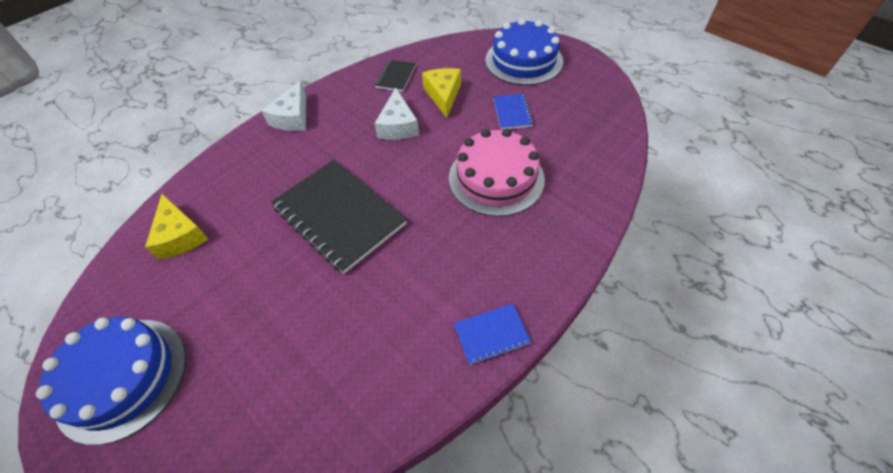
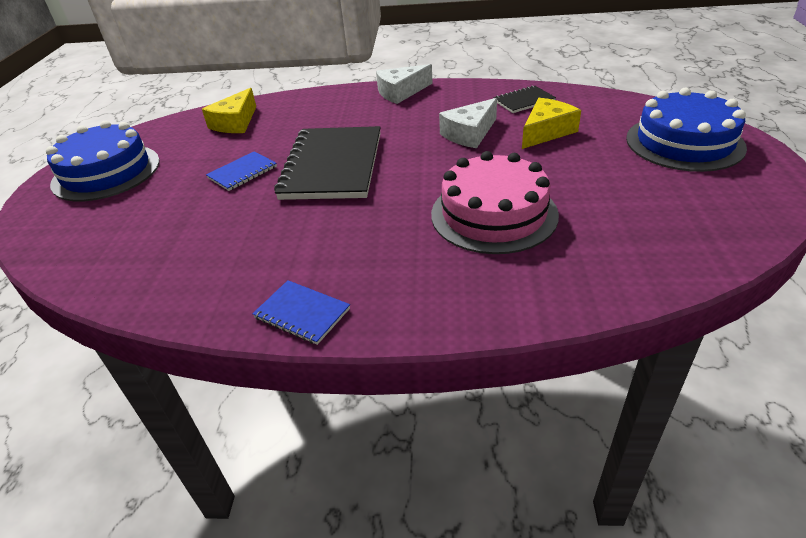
camera: 50 degrees right, 15 degrees down
(512, 113) = (596, 176): blue notebook -> blue notebook (242, 172)

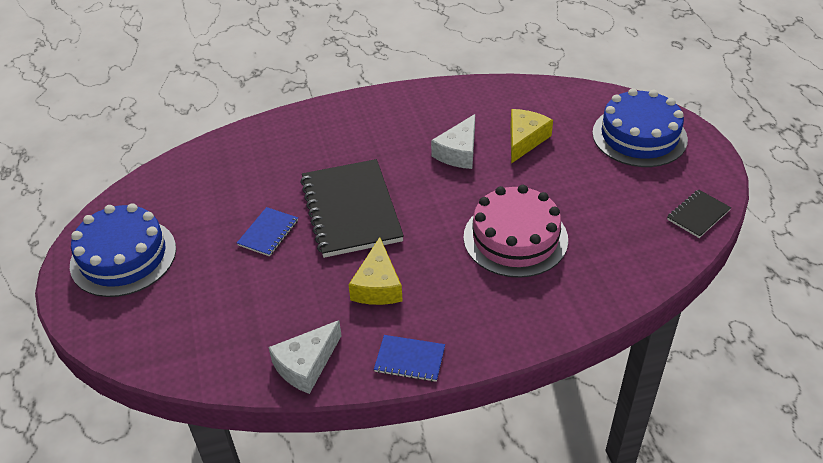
camera: 20 degrees left, 5 degrees up
(235, 123) = (217, 172): yellow cheese -> yellow cheese (377, 285)
(401, 92) = (368, 106): white cheese -> white cheese (306, 364)
(524, 101) = (491, 103): black notebook -> black notebook (698, 215)

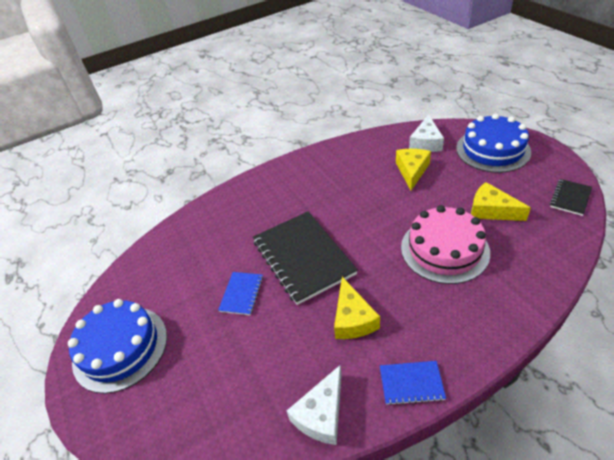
camera: 10 degrees left, 0 degrees up
(458, 152) = (367, 191): white cheese -> white cheese (426, 142)
(594, 207) = (491, 210): none -> yellow cheese

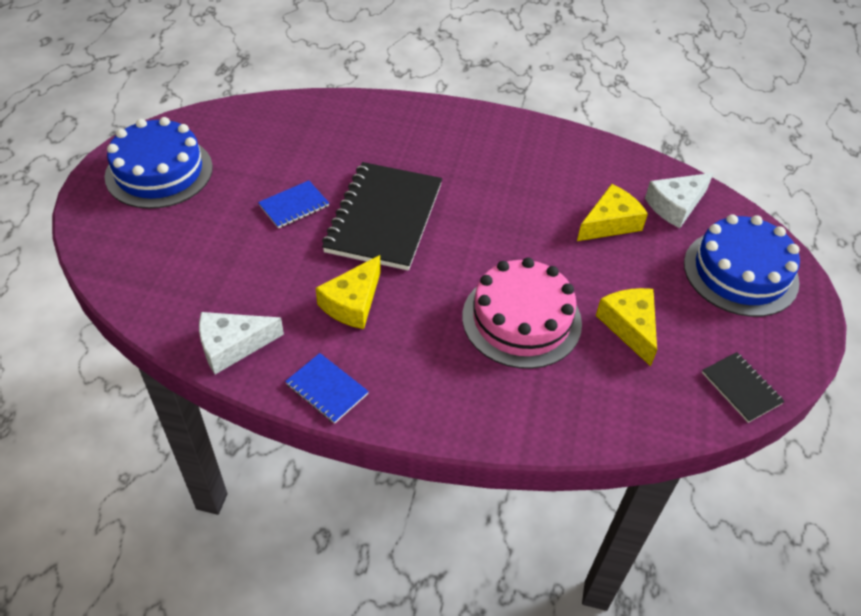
camera: 35 degrees right, 5 degrees up
(570, 198) = (741, 388): black notebook -> black notebook turned 75 degrees clockwise

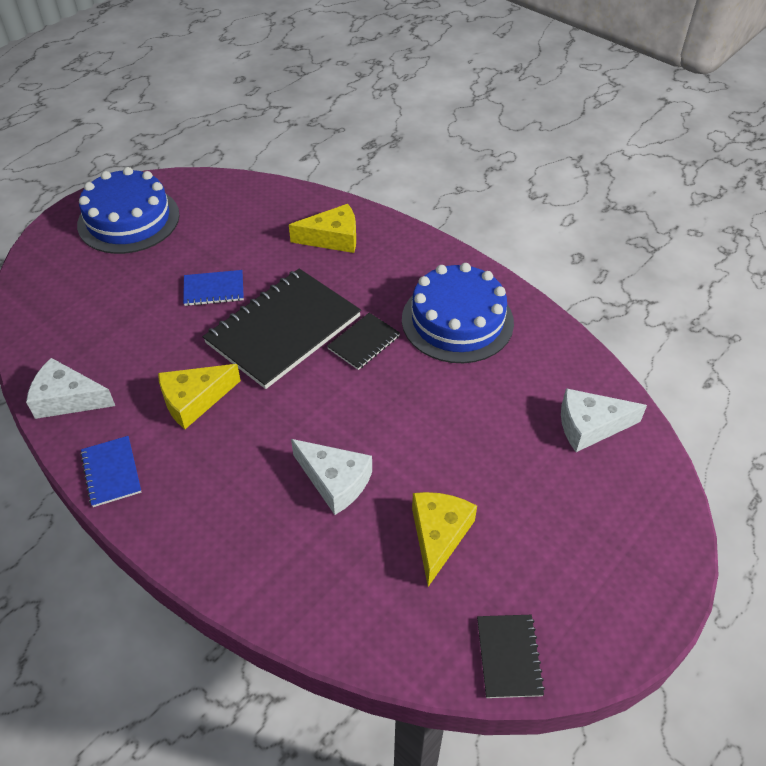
camera: 30 degrees right, 0 degrees up
(460, 205) = (364, 342): none -> black notebook
(521, 319) = (335, 481): pink cake -> white cheese
(610, 223) = (502, 417): yellow cheese -> yellow cheese (333, 238)
(740, 272) = (608, 528): blue cake -> blue cake (457, 320)

